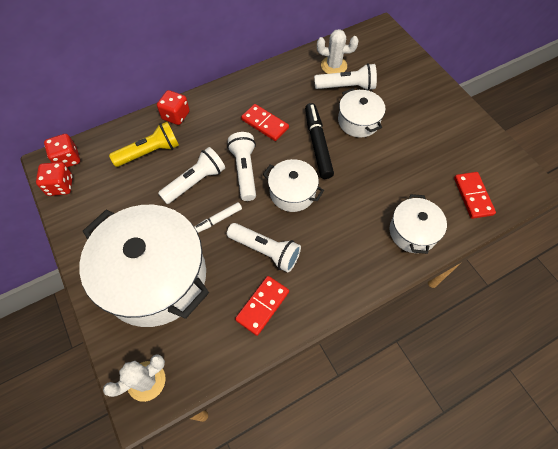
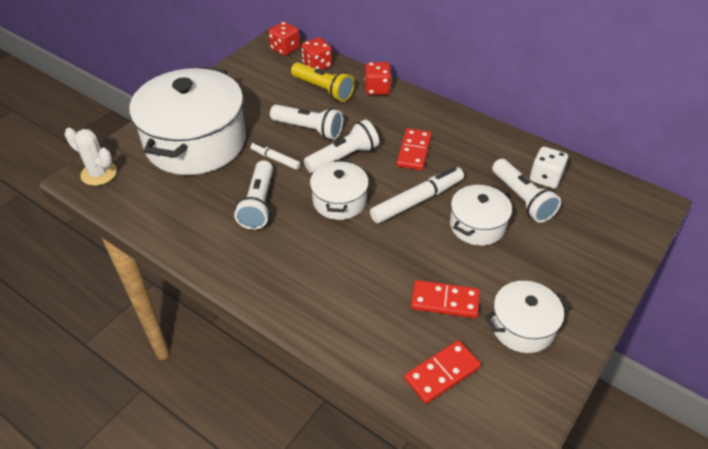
camera: 65 degrees right, 15 degrees down
(60, 186) = (256, 56): red dice -> red dice (317, 65)
(262, 305) = (197, 222): red domino -> red domino (445, 301)
(317, 144) = (417, 200): black marker -> white marker
(334, 66) = (545, 178): white cactus -> white dice
(413, 232) = (349, 321): white pot -> white pot (522, 327)

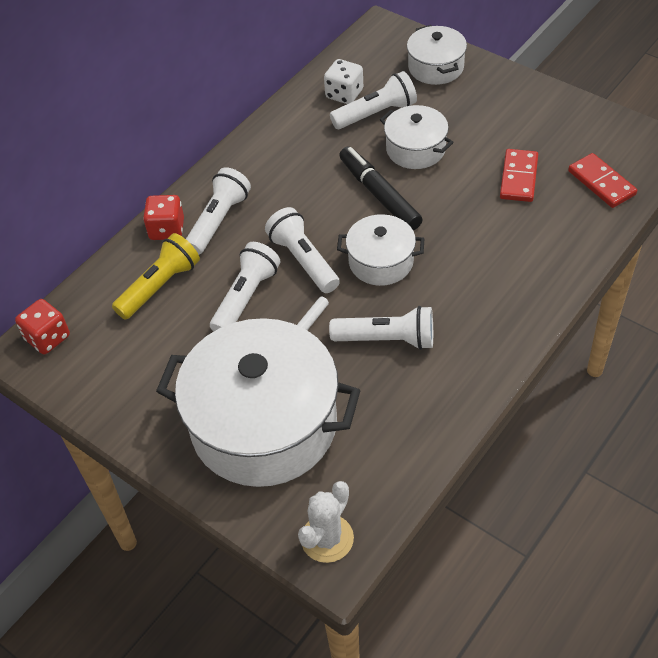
camera: 85 degrees left, 5 degrees up
(317, 65) = (99, 296): red dice -> none
(386, 112) = (218, 220): none -> white flashlight
(414, 151) = (295, 196): red domino -> none
(417, 200) = (379, 195): white marker -> black marker
(522, 327) = (541, 127): white pot -> white pot (436, 67)

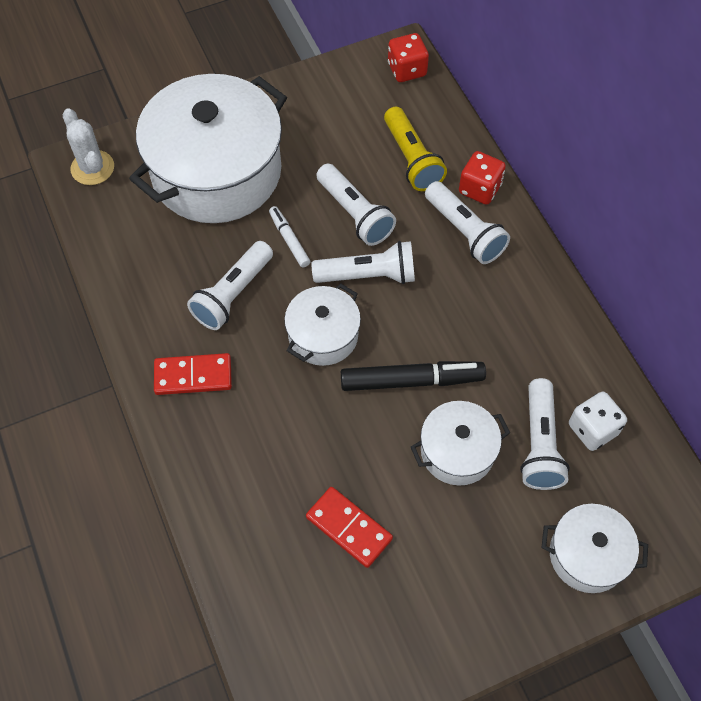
camera: 115 degrees right, 10 degrees up
(601, 183) = (285, 610): red domino -> red domino (193, 376)

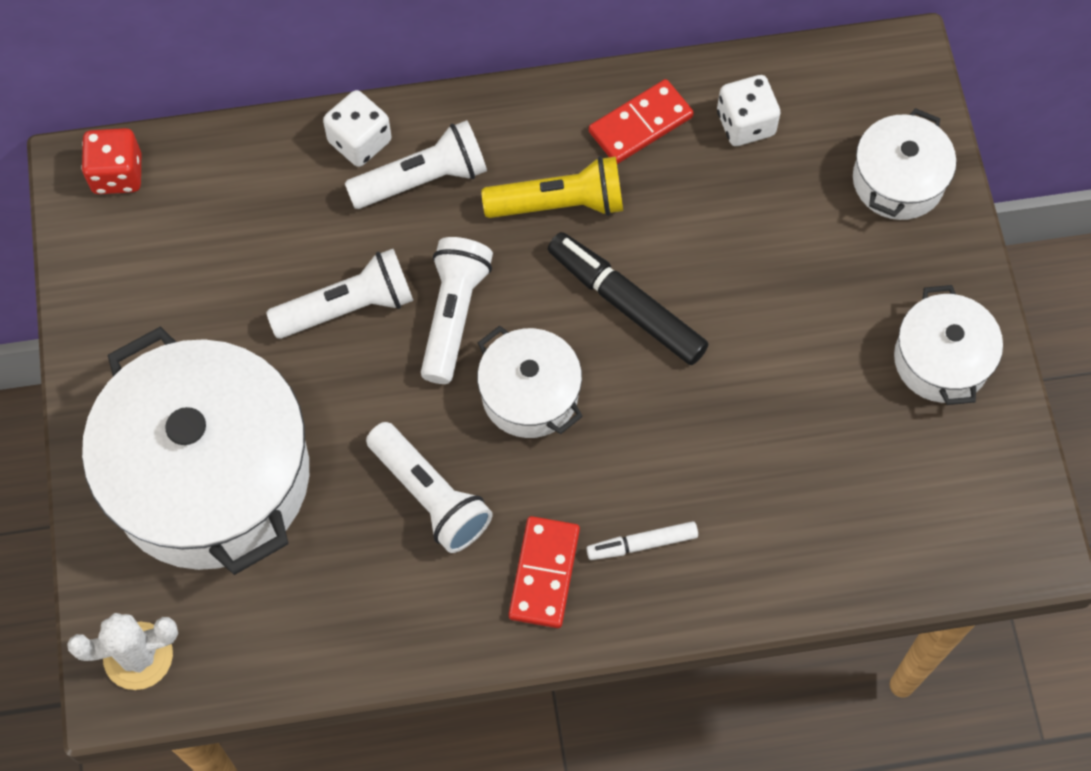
camera: 75 degrees left, 5 degrees up
(289, 240) = (363, 402): white marker -> white marker (642, 544)
(349, 528) = (806, 428): red domino -> red domino (640, 124)
(411, 380) = (626, 304): black marker -> black marker turned 60 degrees counterclockwise
(412, 159) = (281, 210): yellow flashlight -> yellow flashlight (559, 203)
(457, 451) = (736, 279): white pot -> white pot (941, 360)
(479, 189) = (360, 141): red dice -> white dice
(540, 444) = (750, 186): white flashlight -> none

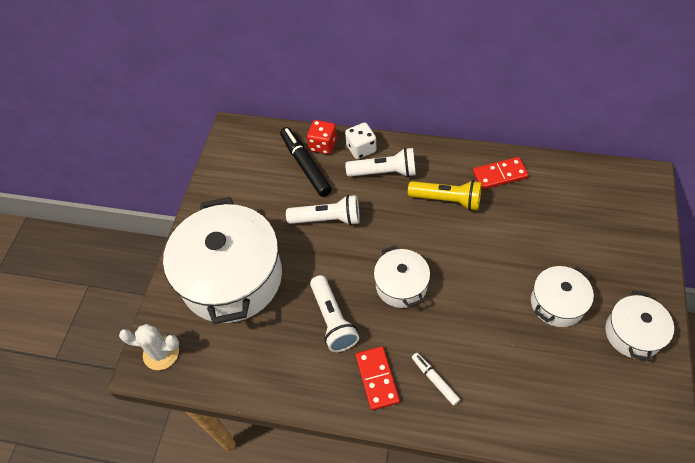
camera: 25 degrees right, 10 degrees down
(117, 174) = (248, 135): red dice -> red dice (323, 145)
(453, 315) = (376, 237): white flashlight -> none
(544, 573) = (377, 378): red domino -> red domino turned 45 degrees counterclockwise
(626, 304) = (465, 256): black marker -> black marker (305, 165)
(642, 544) = (434, 380): white marker -> white marker turned 45 degrees clockwise
(745, 124) = (554, 188): white dice -> none
(898, 180) = (630, 235): white pot -> white pot (557, 303)

